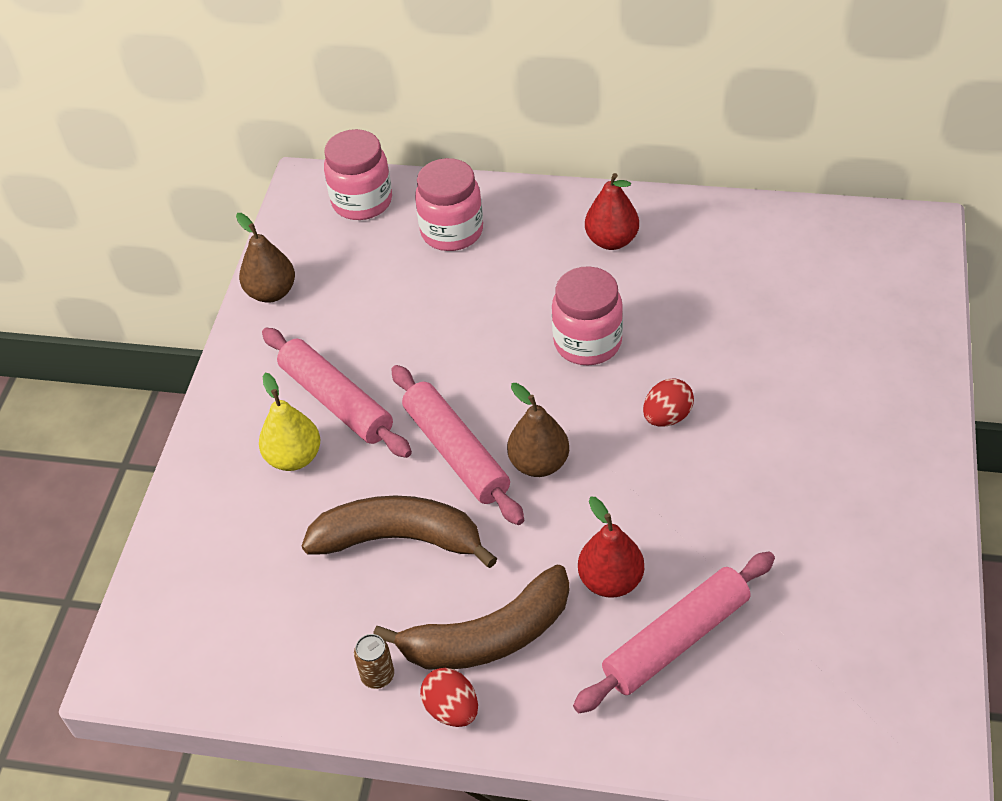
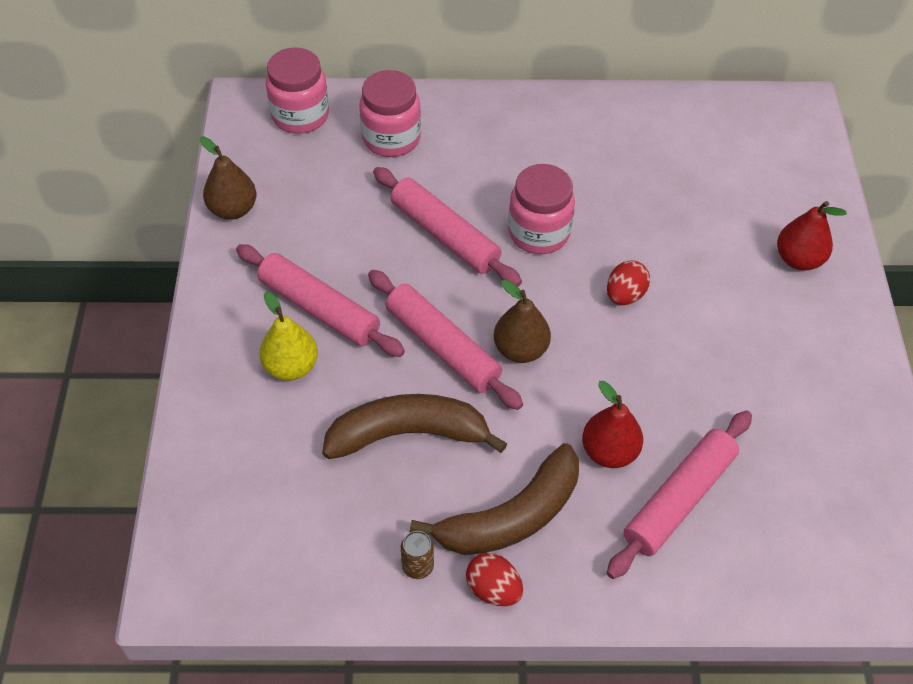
camera: 15 degrees left, 5 degrees up
(485, 337) = (445, 235): none -> pink rolling pin
(611, 241) = (539, 136): red pear -> red pear (798, 259)

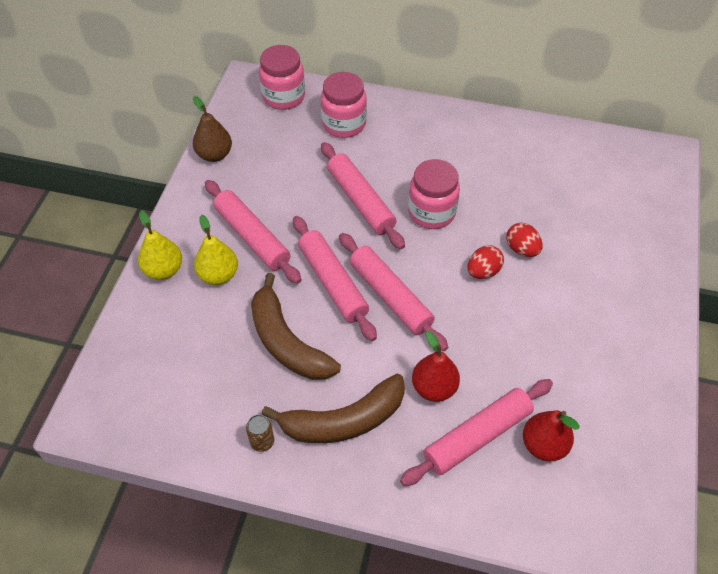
camera: 15 degrees right, 0 degrees up
(215, 375) = (164, 270): none -> yellow pear
(408, 434) = (287, 342): brown banana -> brown banana turned 135 degrees counterclockwise
(493, 589) = (313, 472): red egg -> red egg (521, 249)
(520, 349) = (390, 296): brown pear -> pink rolling pin
(798, 259) = (630, 271): red pear -> red pear (543, 445)

